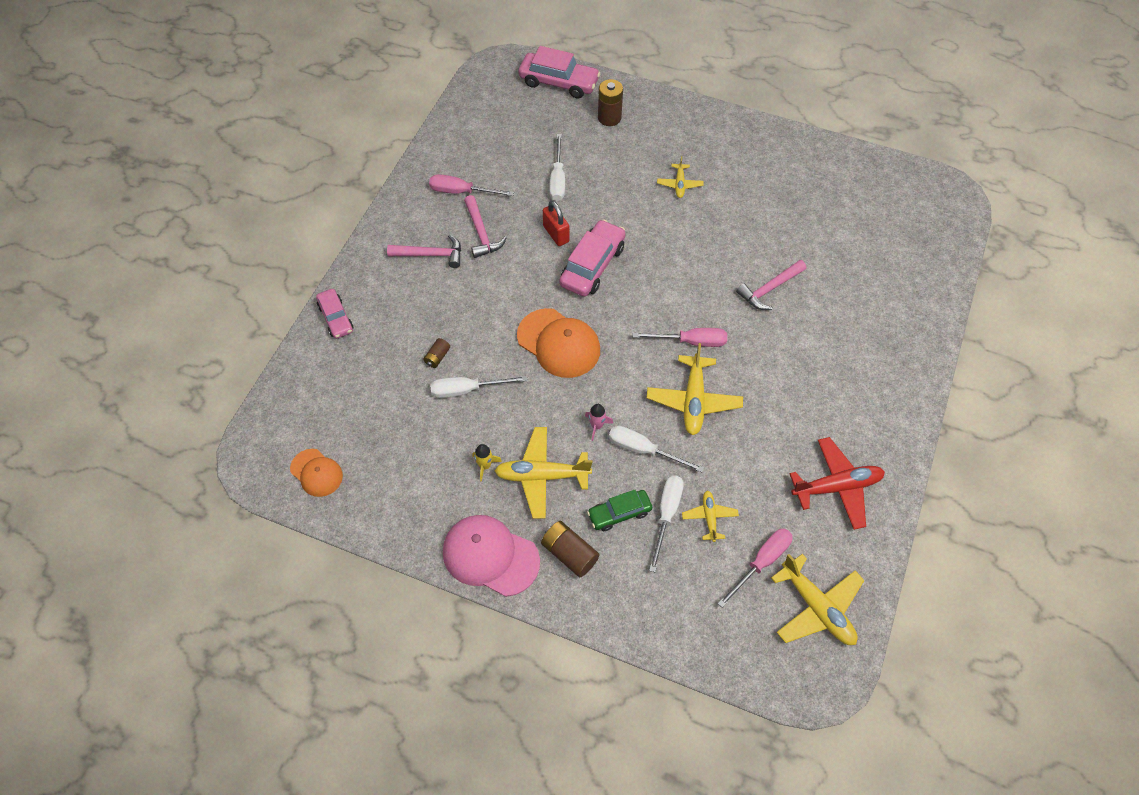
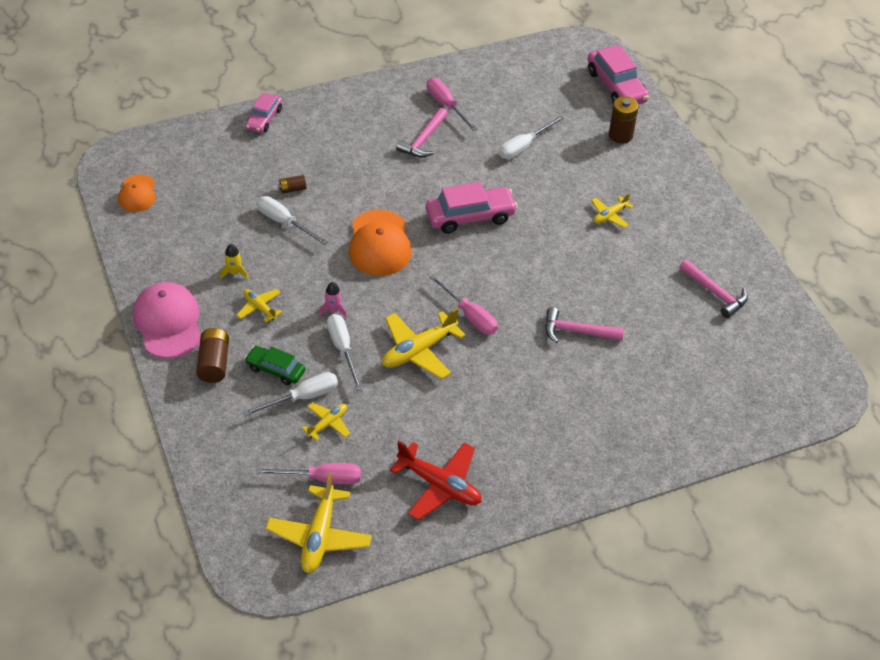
camera: 45 degrees right, 10 degrees down
(431, 255) = (372, 127): pink hammer -> pink hammer (715, 293)
(542, 476) = (259, 308): yellow plane -> yellow plane, size x0.55
(556, 234) = (473, 178): red padlock -> none

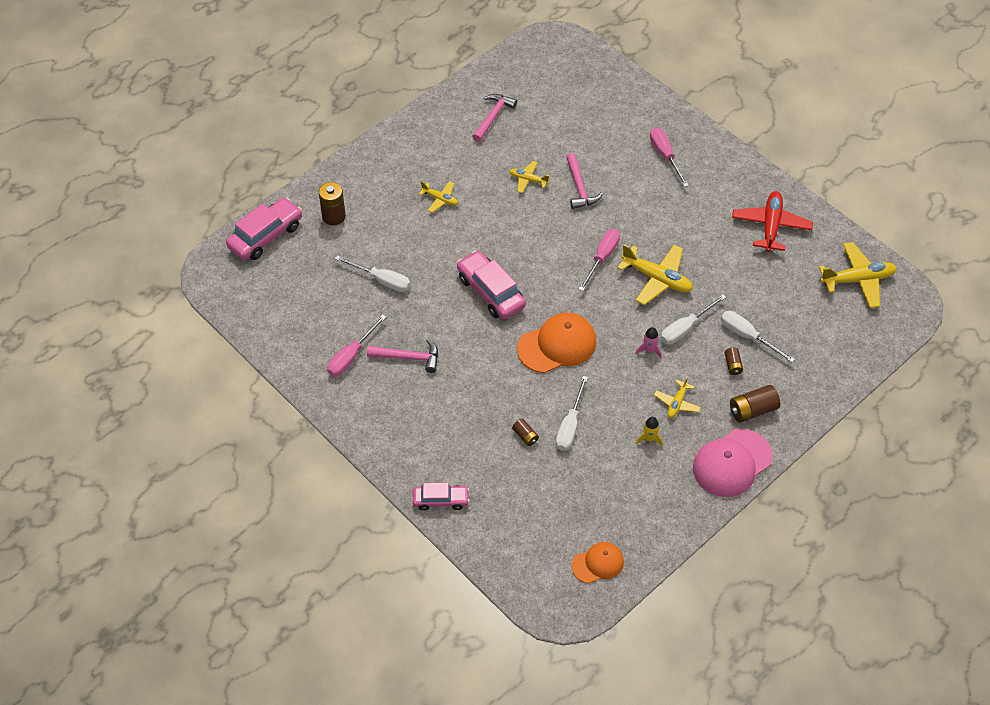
camera: 110 degrees left, 5 degrees up
(275, 370) = (733, 365): green car -> brown battery
(322, 478) = (810, 296): pink screwdriver -> pink screwdriver (665, 156)
(327, 424) = (761, 311): yellow plane -> yellow plane (528, 180)

